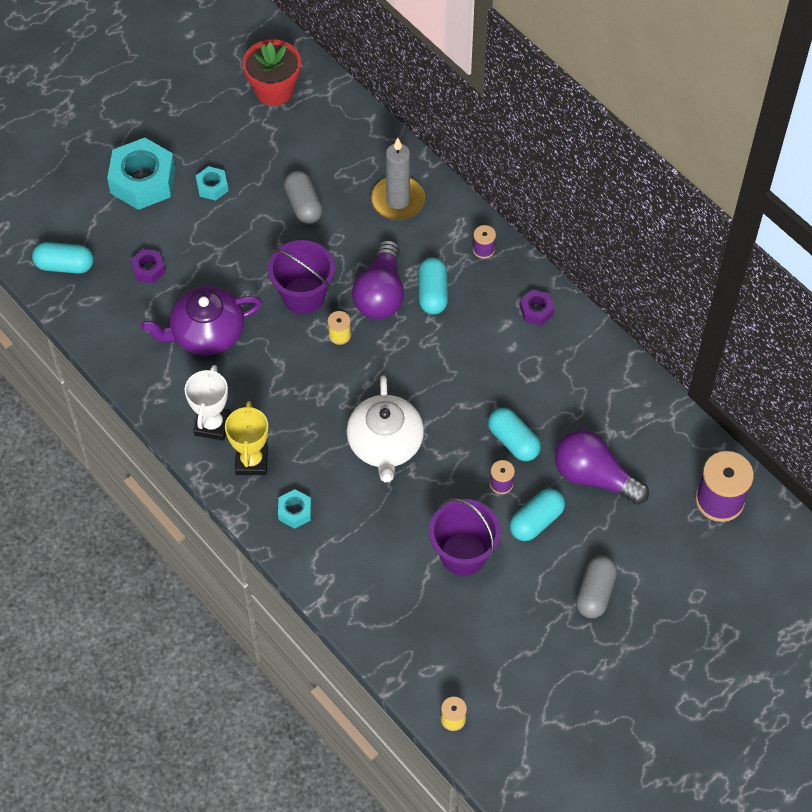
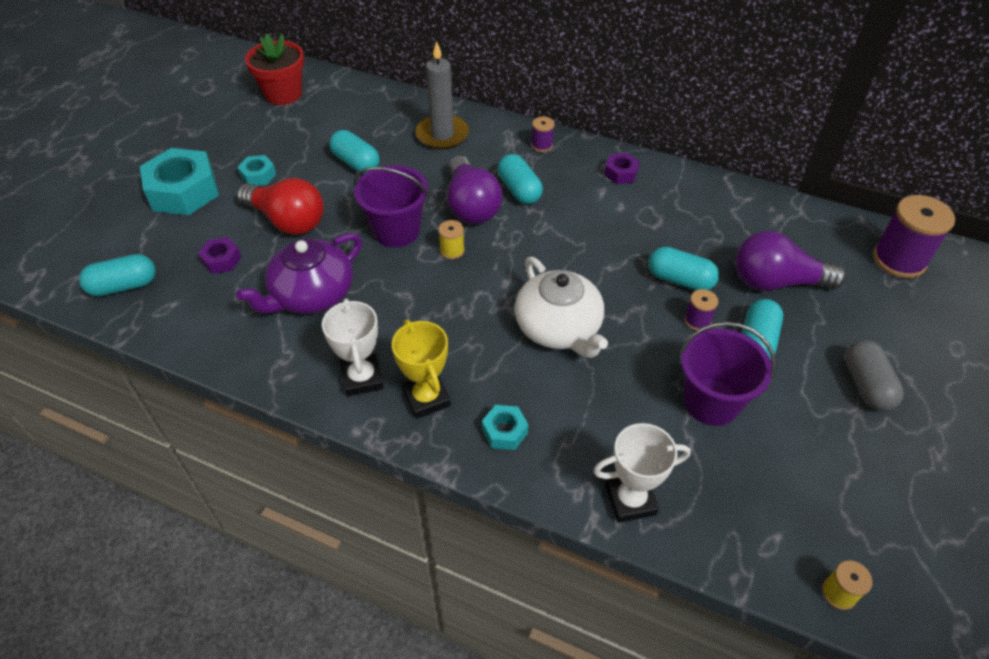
camera: 25 degrees left, 10 degrees down
(217, 248) = (287, 220): none -> red light bulb
(303, 205) = (356, 163): grey capsule -> turquoise capsule
(354, 599) = (630, 500): none -> white trophy

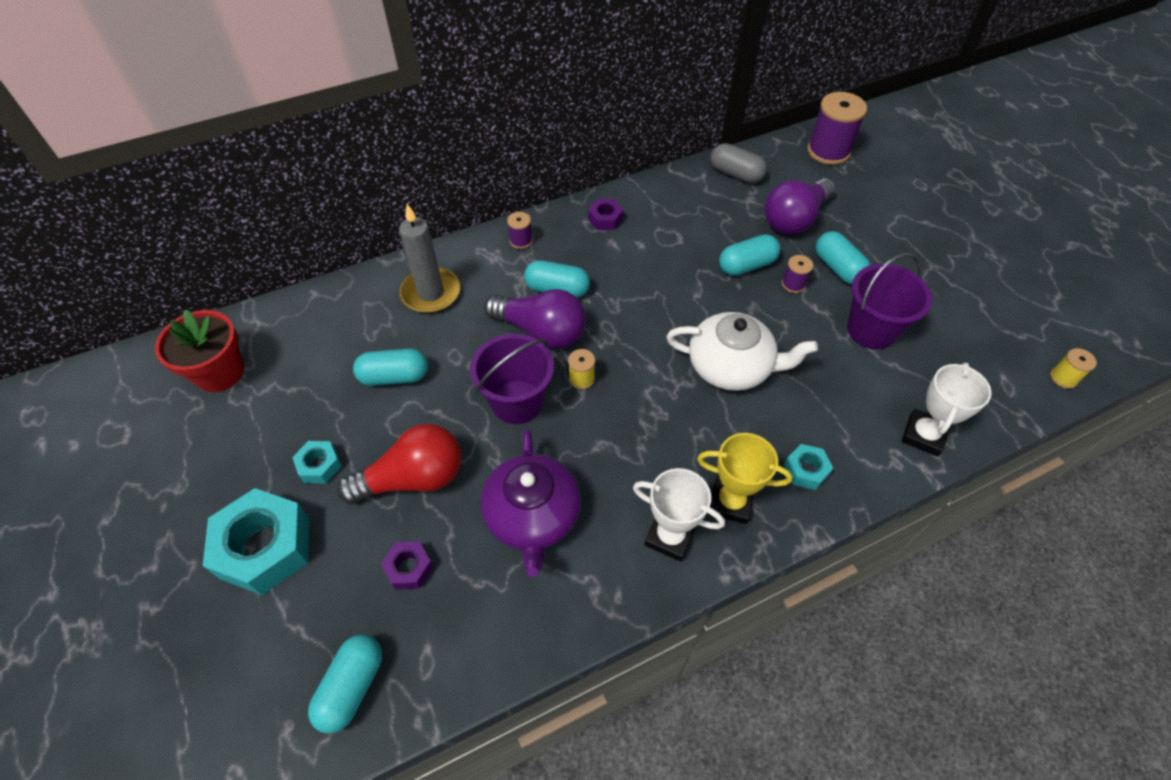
camera: 50 degrees left, 5 degrees up
(866, 385) = (917, 244): grey capsule -> grey capsule (736, 174)

